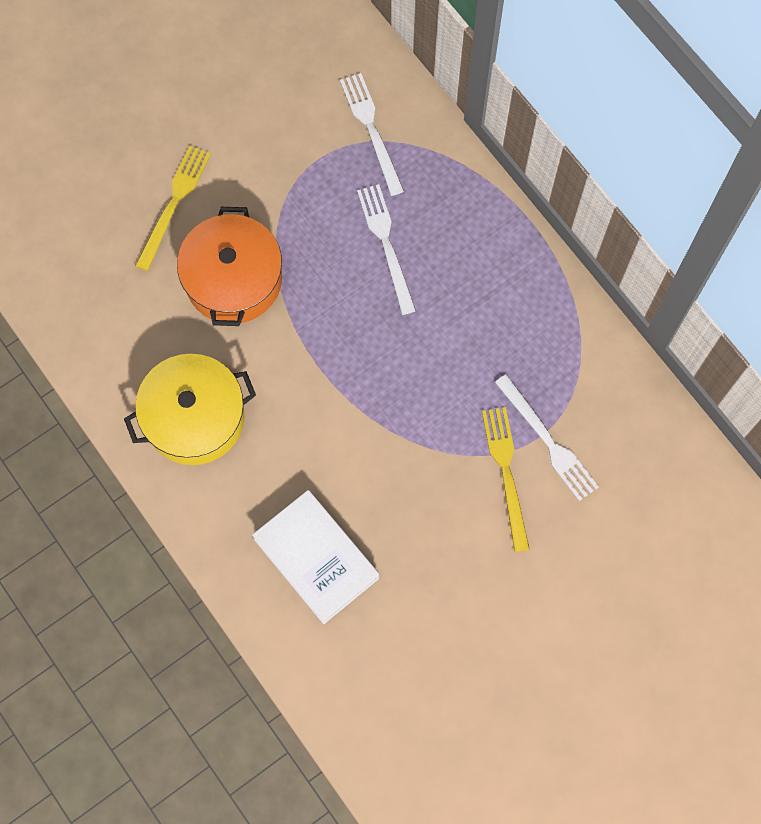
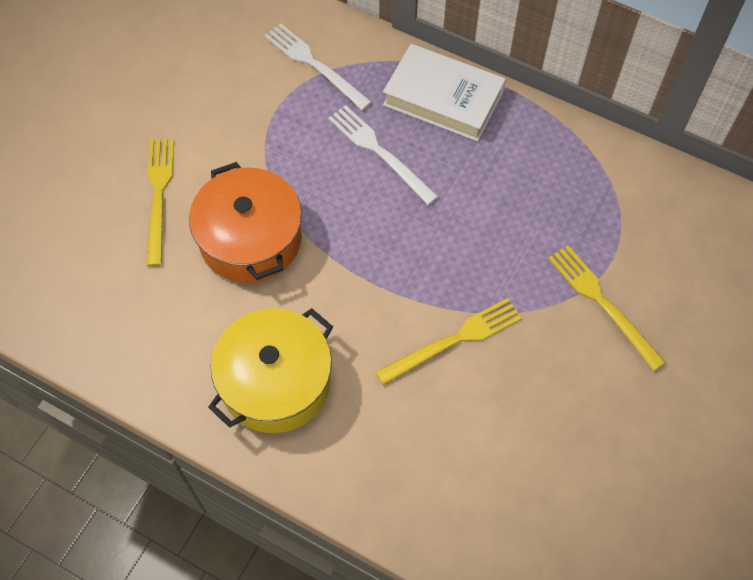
camera: 25 degrees left, 10 degrees down
(316, 558) = (468, 465): white book -> white book (443, 98)
(360, 448) = (454, 340): none -> yellow fork
(548, 441) = (623, 259): white fork -> none

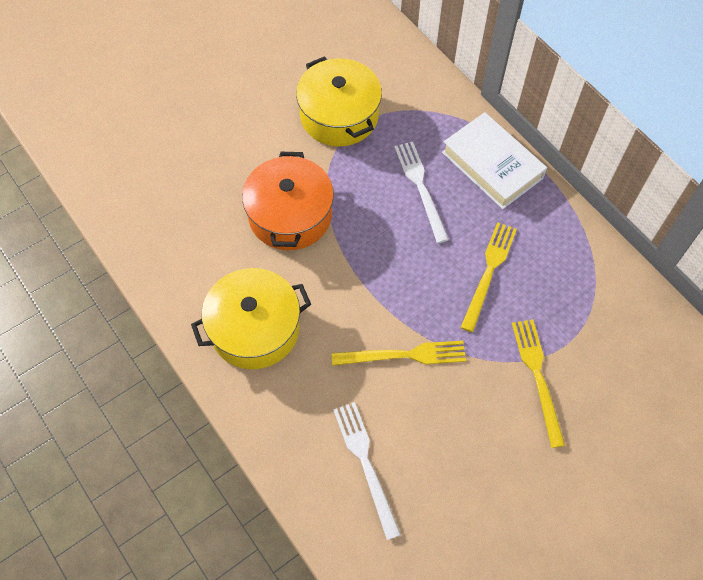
camera: 25 degrees right, 0 degrees up
(158, 195) = (240, 156): yellow fork -> yellow fork (489, 272)
(249, 107) = (339, 115): none -> yellow pot
(314, 65) = (404, 101): white fork -> white fork (365, 464)

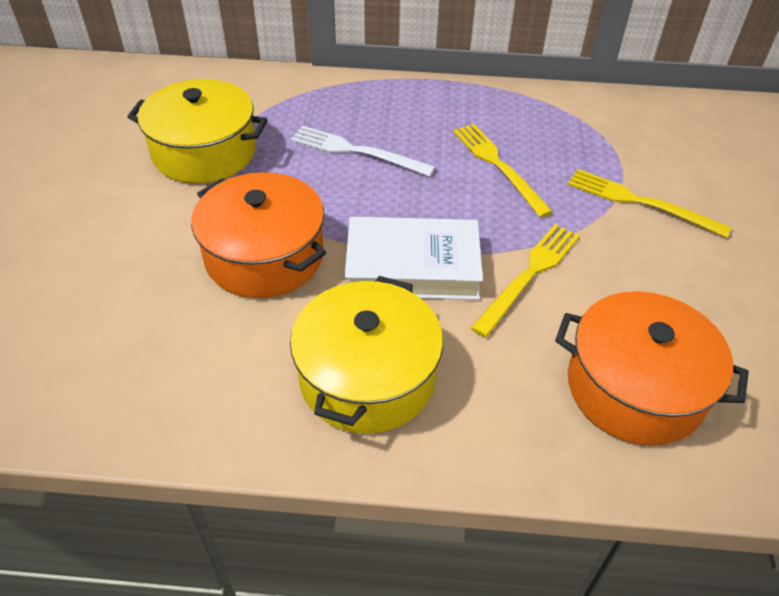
camera: 50 degrees left, 15 degrees down
(365, 464) = (635, 388): white fork -> orange pot
(492, 165) = (391, 100): white book -> white book (412, 267)

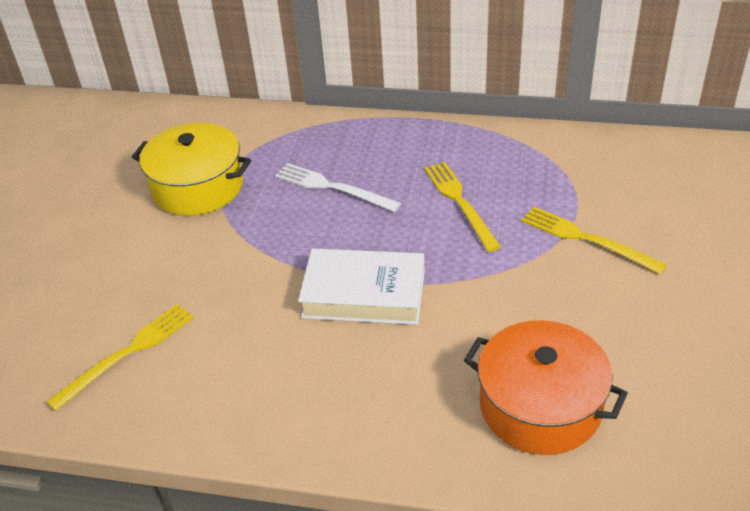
camera: 10 degrees right, 5 degrees down
(264, 256) = (237, 281): orange pot -> none
(367, 377) = (308, 387): yellow pot -> none
(529, 275) = (467, 304): yellow fork -> yellow fork (127, 353)

